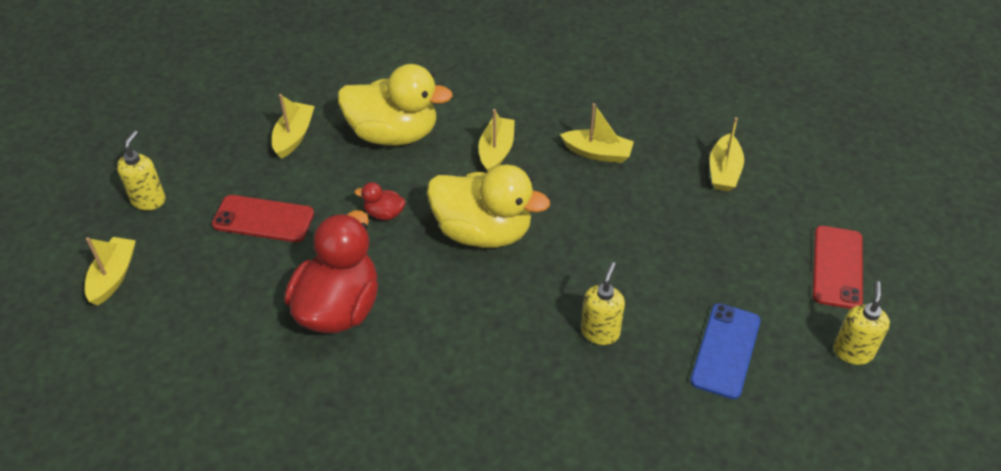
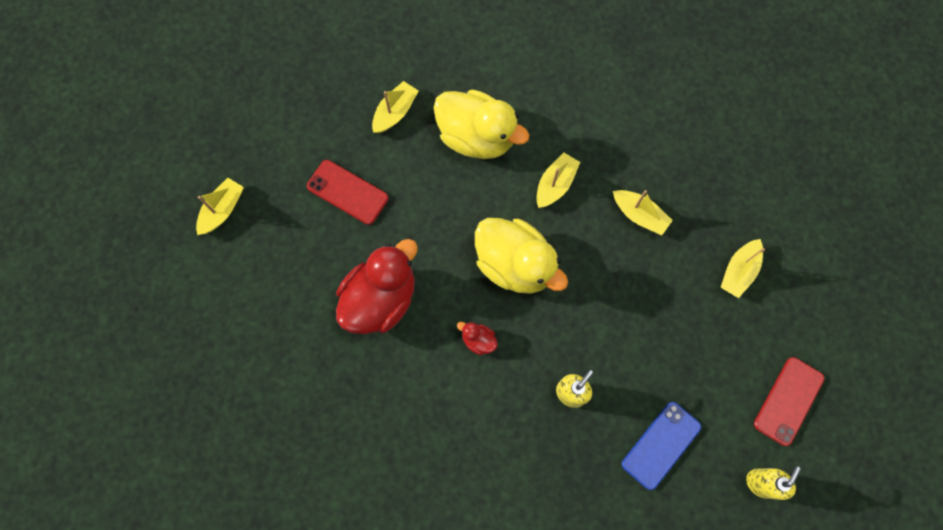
camera: 20 degrees right, 25 degrees up
(148, 200) = (265, 142): yellow soap dispenser -> none
(384, 213) = (443, 219): red duck -> red duck (478, 340)

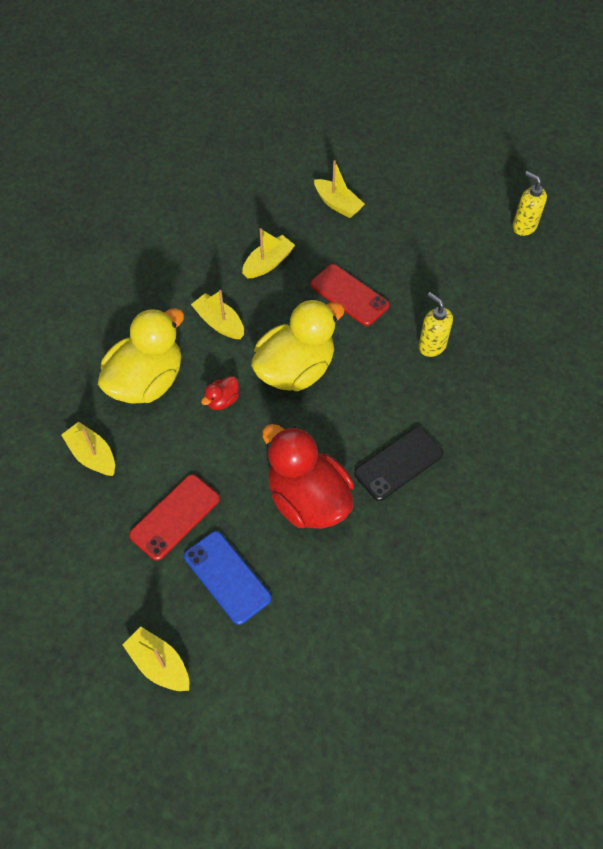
camera: 80 degrees left, 15 degrees down
(429, 375) = (398, 463): none -> black phone
(478, 340) = (368, 414): red duck -> red duck (222, 401)
(661, 445) = (486, 287): blue phone -> blue phone (227, 577)
(788, 401) = (456, 195): red phone -> red phone (349, 295)

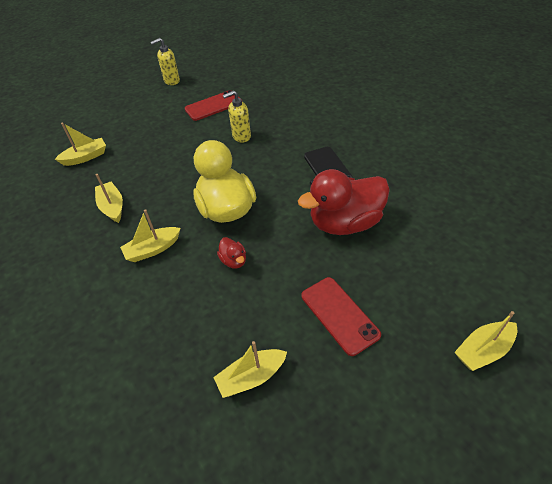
camera: 70 degrees left, 10 degrees down
(147, 381) = (187, 315): yellow duck -> none
(227, 577) = (404, 286): blue phone -> none
(349, 295) = (174, 167): red phone -> red phone (213, 106)

